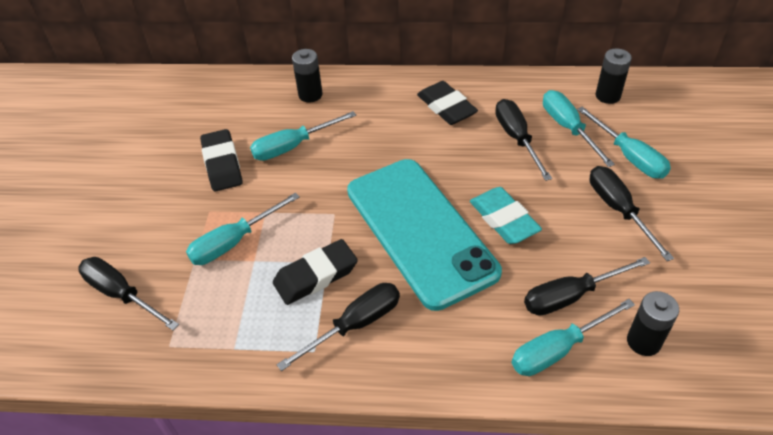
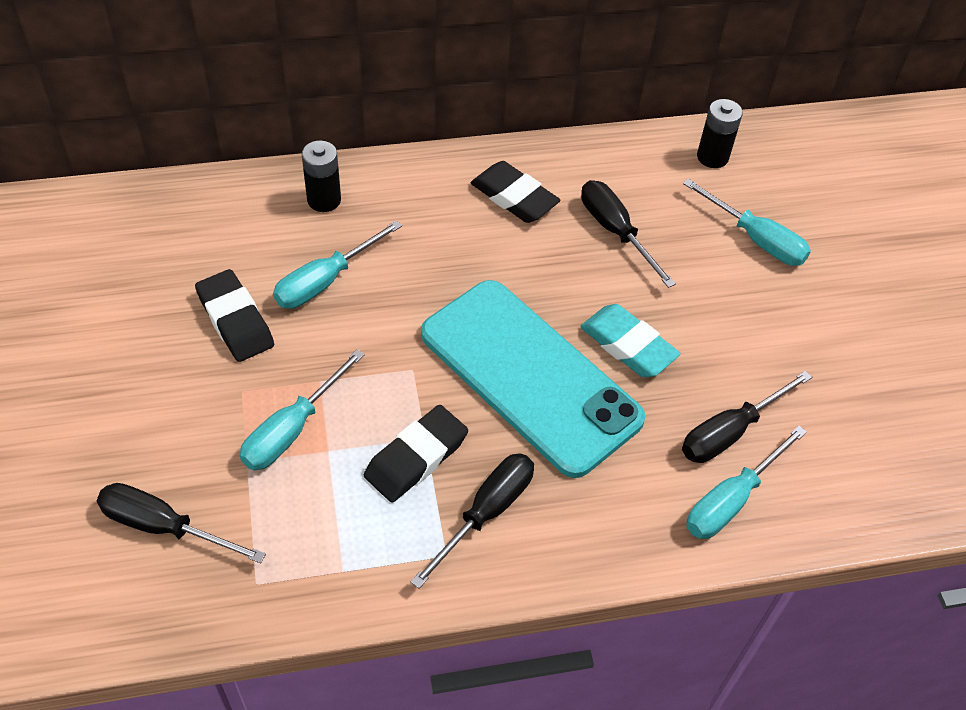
camera: 20 degrees left, 5 degrees up
(568, 128) = (675, 209): turquoise screwdriver -> none
(618, 210) = (759, 312): black screwdriver -> none
(643, 341) = (822, 473): black battery -> none

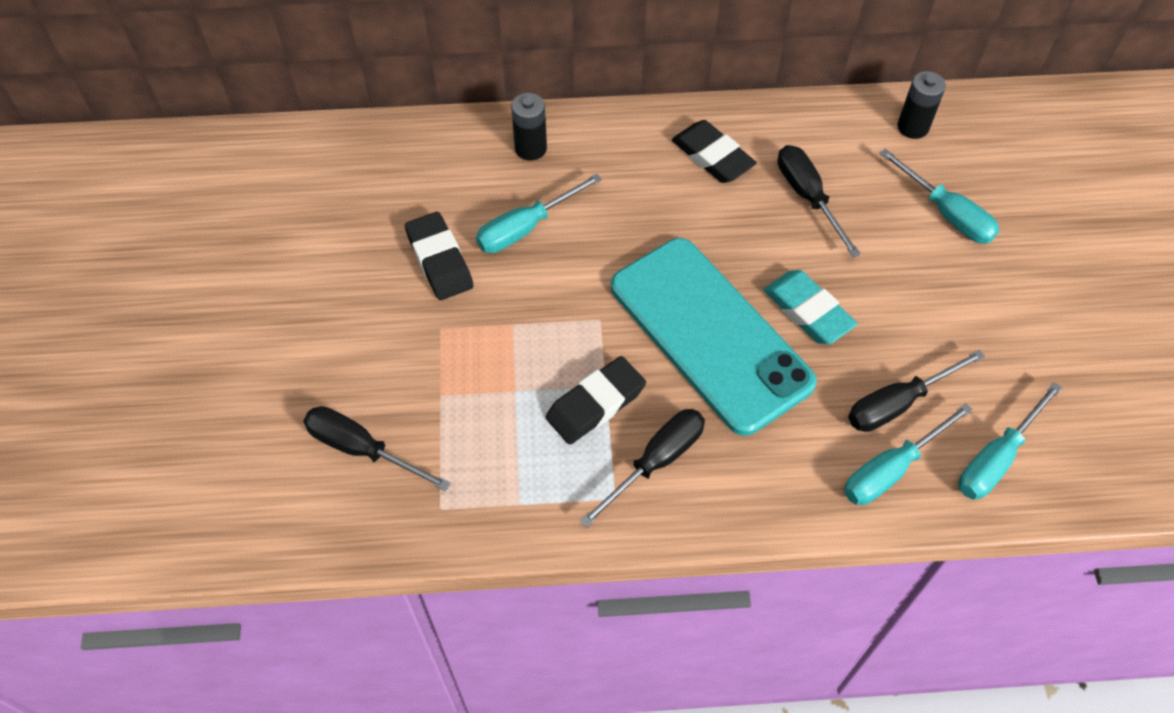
camera: 10 degrees right, 5 degrees up
(292, 429) = (483, 368): turquoise screwdriver -> turquoise screwdriver (996, 458)

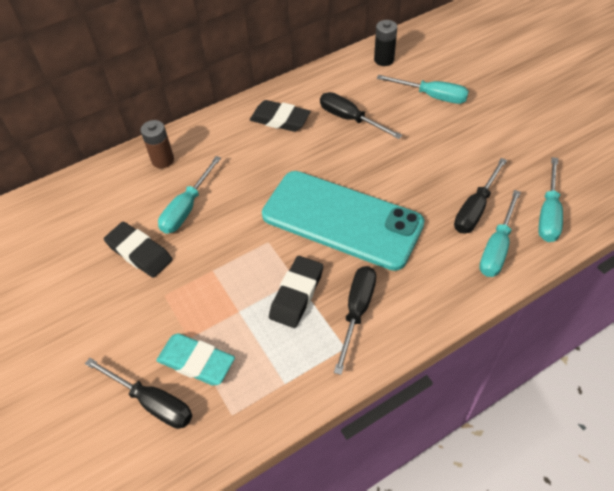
camera: 25 degrees left, 5 degrees down
(362, 449) = (152, 402): black screwdriver -> black screwdriver turned 150 degrees counterclockwise
(530, 148) = (163, 160): black battery -> brown battery
(808, 311) = (391, 181): turquoise eraser -> turquoise eraser (196, 362)

